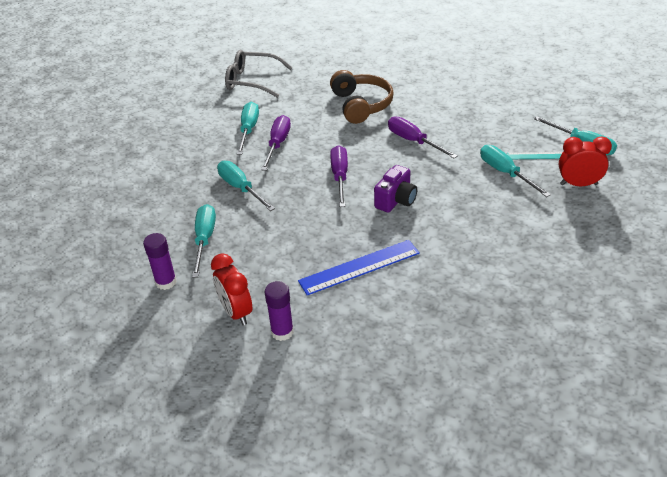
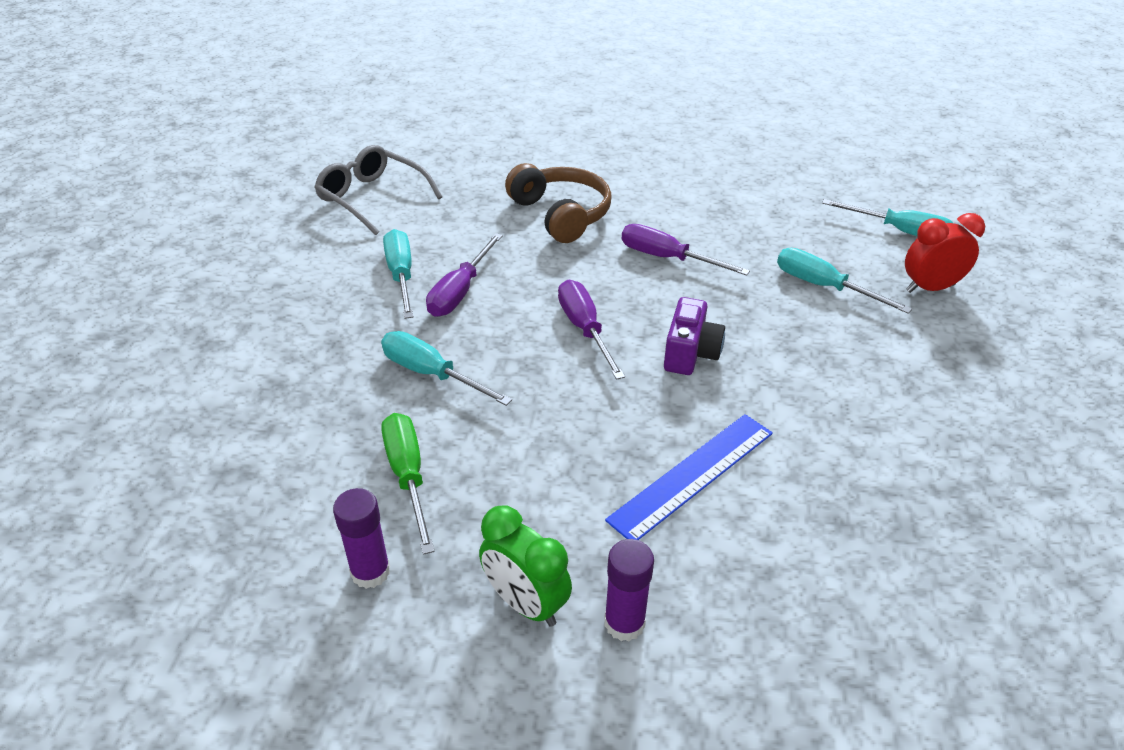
camera: 20 degrees left, 0 degrees up
(204, 239) = (408, 476): turquoise screwdriver -> green screwdriver
(236, 312) = (525, 603): red clock -> green clock
(252, 81) = (372, 198): grey glasses -> grey glasses turned 45 degrees clockwise
(278, 144) = (460, 291): purple screwdriver -> purple screwdriver turned 150 degrees counterclockwise
(536, 156) = (850, 255): turquoise ruler -> none

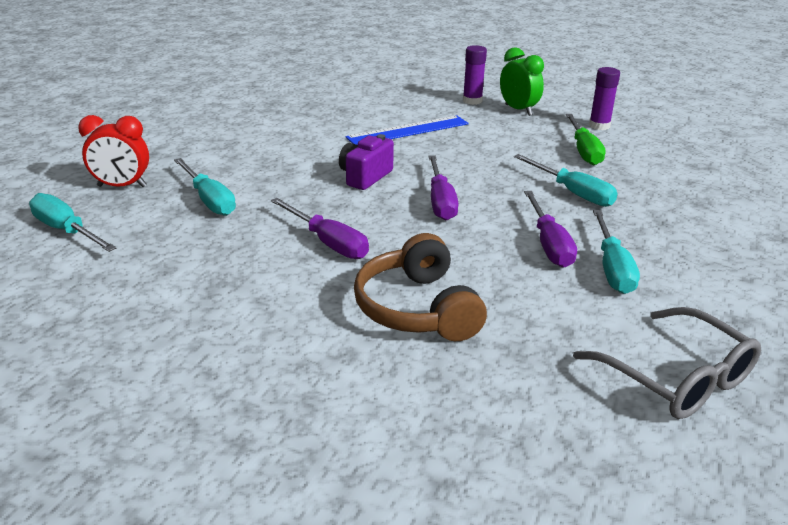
camera: 165 degrees left, 10 degrees down
(460, 291) = (549, 244): purple screwdriver -> purple screwdriver turned 135 degrees clockwise

